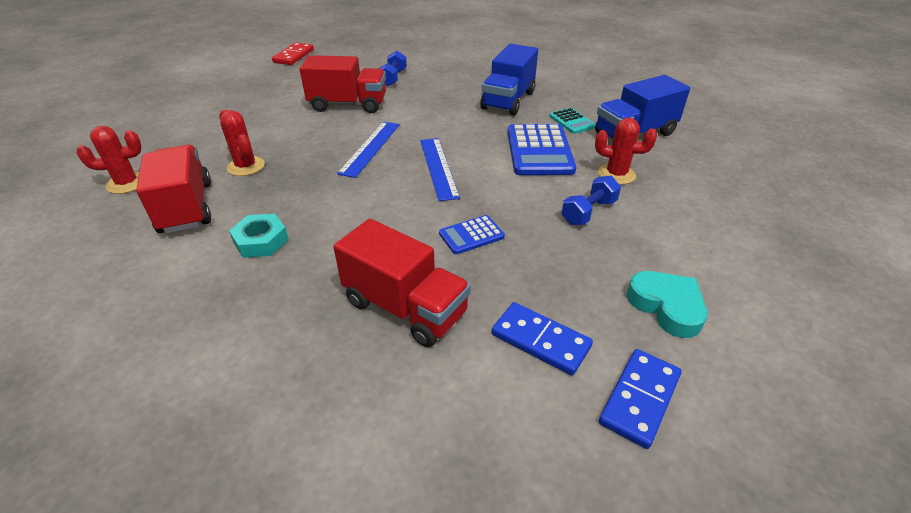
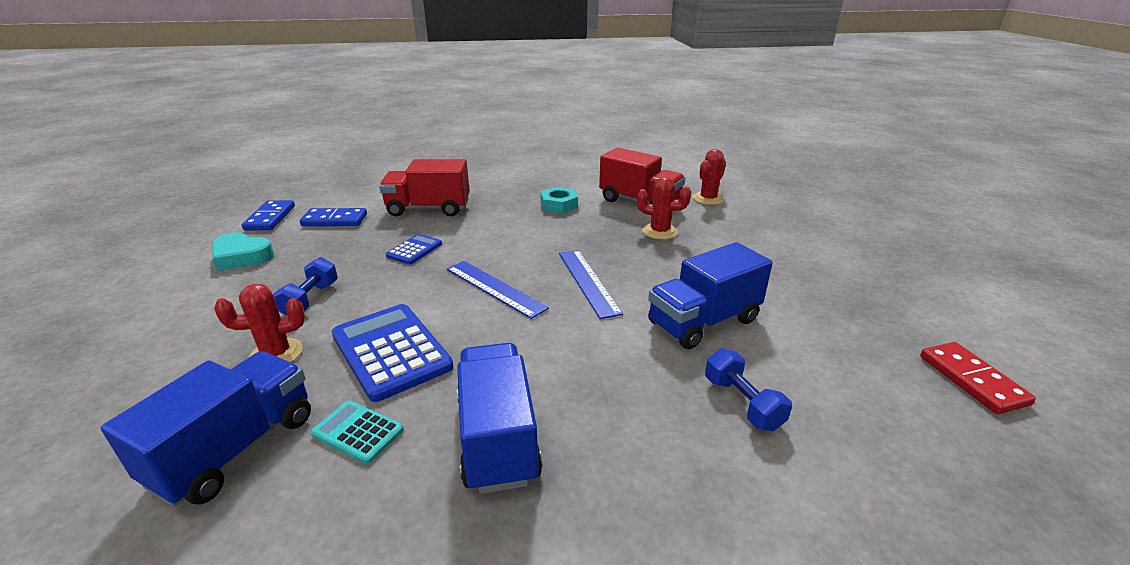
camera: 145 degrees right, 10 degrees down
(348, 105) = (703, 322): red truck -> blue truck

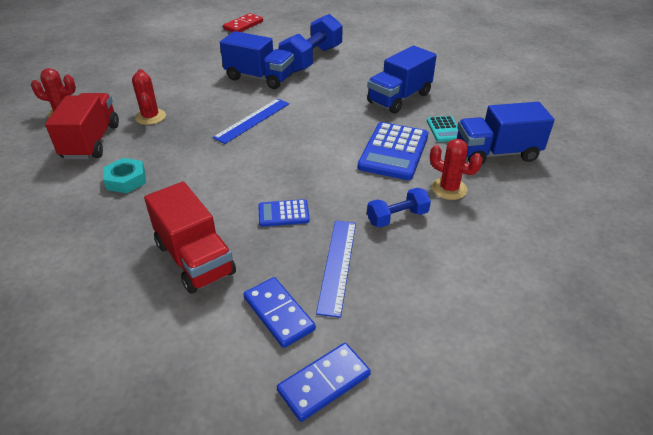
camera: 125 degrees left, 10 degrees up
(241, 257) = (404, 317): turquoise heart -> none
(495, 288) = (296, 149): blue ruler -> blue ruler (337, 265)
(742, 403) = (312, 59): blue dumbbell -> blue dumbbell, size x1.87

